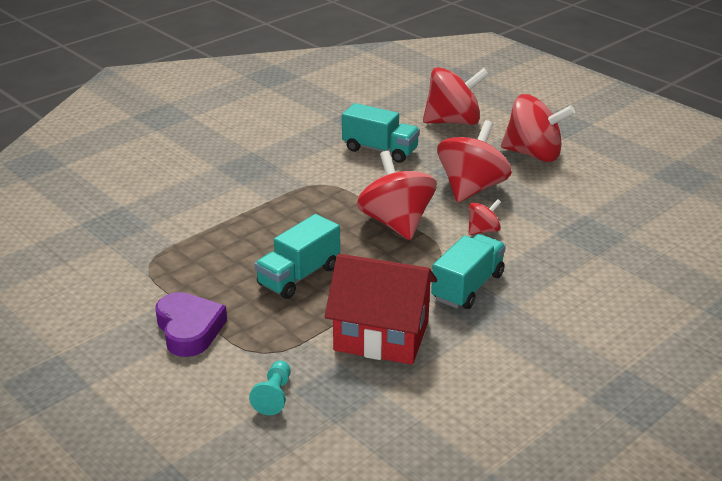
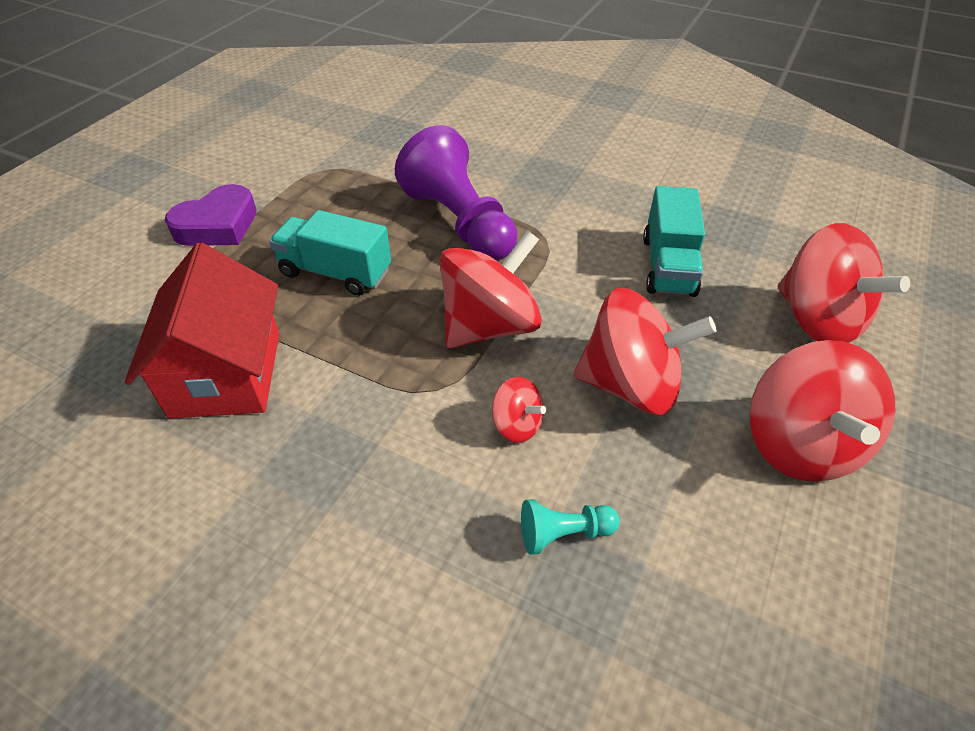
camera: 70 degrees right, 15 degrees up
(274, 396) = (106, 314): turquoise pawn -> turquoise pawn (563, 533)
(278, 213) = (460, 222): none -> purple pawn
(468, 287) = (358, 438): turquoise truck -> none

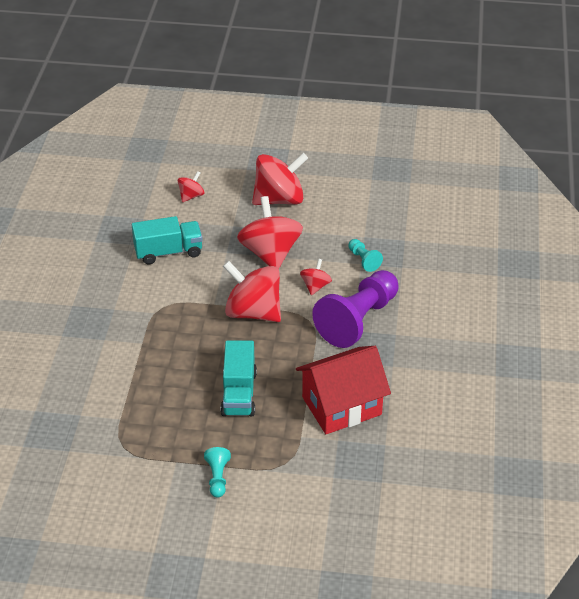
camera: 110 degrees left, 5 degrees down
(218, 225) = (217, 478): purple heart -> turquoise pawn
(460, 222) = (162, 351): purple pawn -> purple pawn (358, 320)
(817, 320) = (191, 196): red spinning top -> red spinning top, size x0.48

